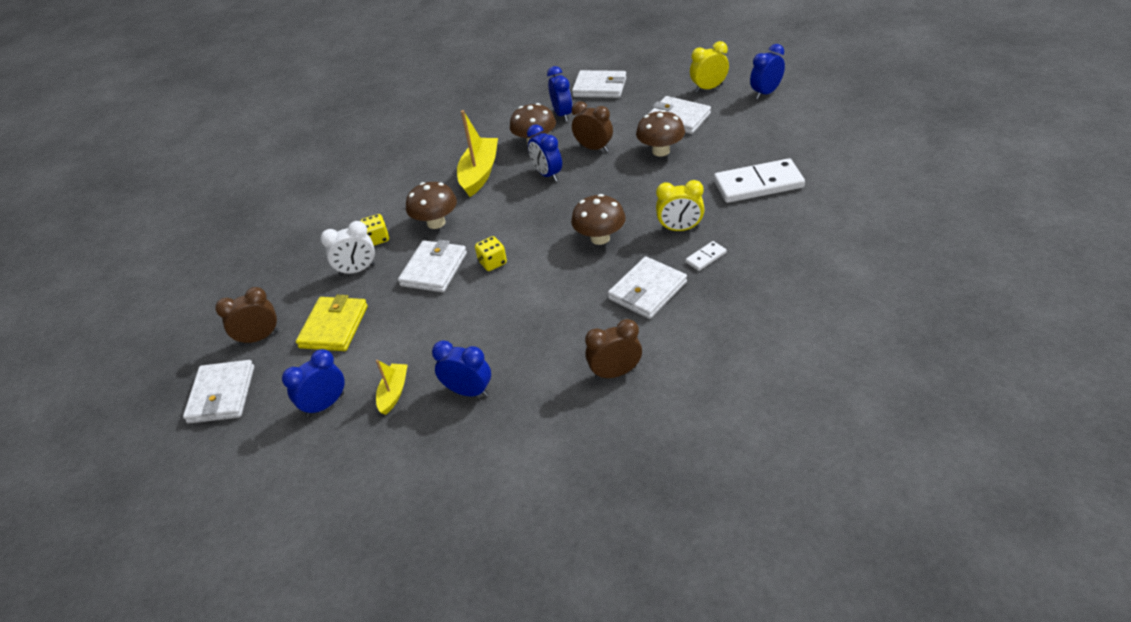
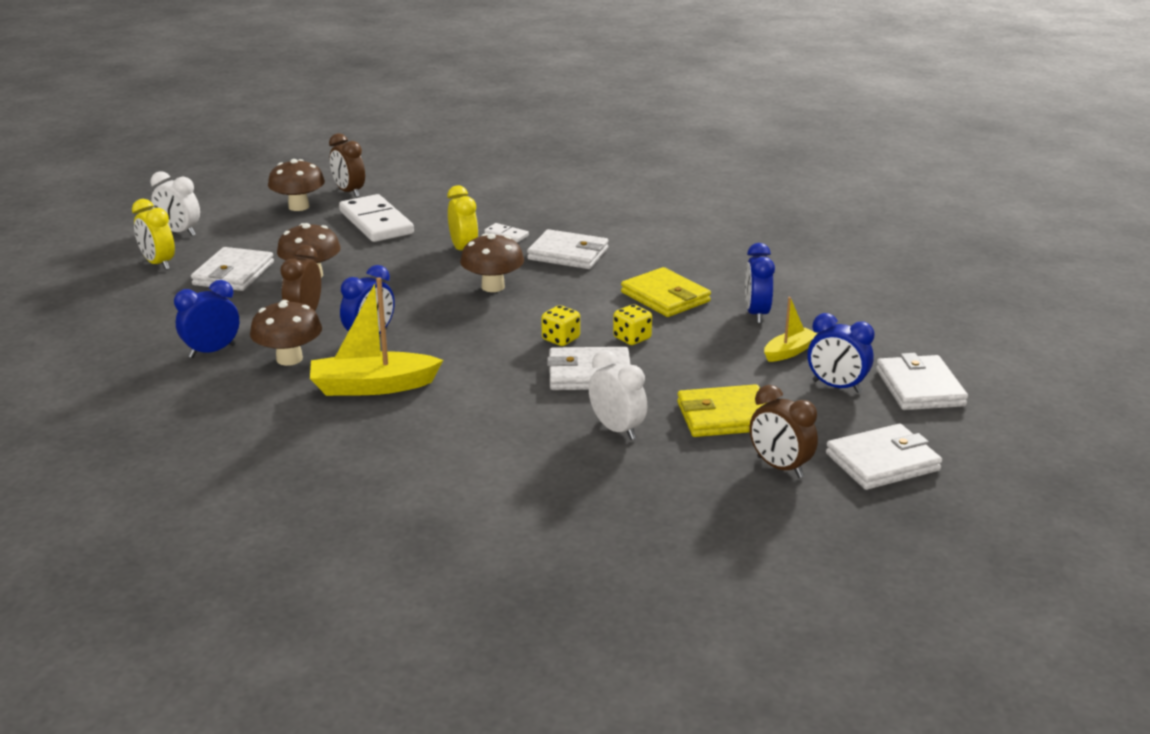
camera: 115 degrees left, 15 degrees down
(377, 239) = (546, 432): yellow dice -> yellow dice (632, 338)
(393, 393) = (789, 352): yellow boat -> yellow boat turned 150 degrees clockwise
(436, 223) = (496, 394): brown mushroom -> brown mushroom (299, 207)
(531, 337) = (665, 297): none -> yellow wallet
(599, 87) = (135, 335): white wallet -> white wallet (919, 388)
(615, 373) = (684, 254): brown clock -> brown clock (349, 192)
(766, 93) = (179, 232): blue clock -> white clock

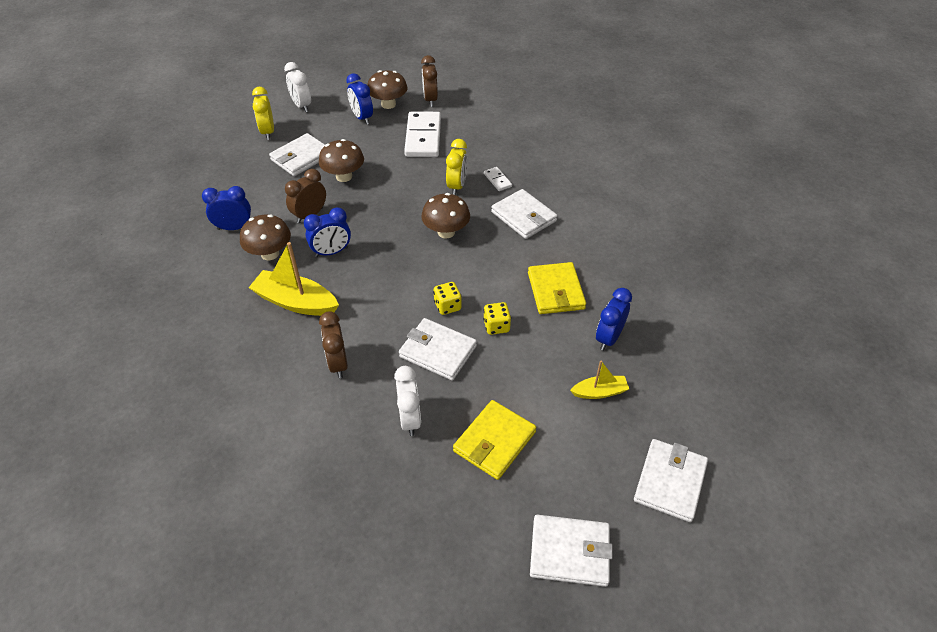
camera: 30 degrees right, 20 degrees up
(725, 416) = (494, 441): yellow wallet -> yellow wallet turned 75 degrees counterclockwise
(780, 467) = (489, 517): brown clock -> brown clock (338, 363)
(836, 387) = (604, 448): blue clock -> blue clock (362, 118)

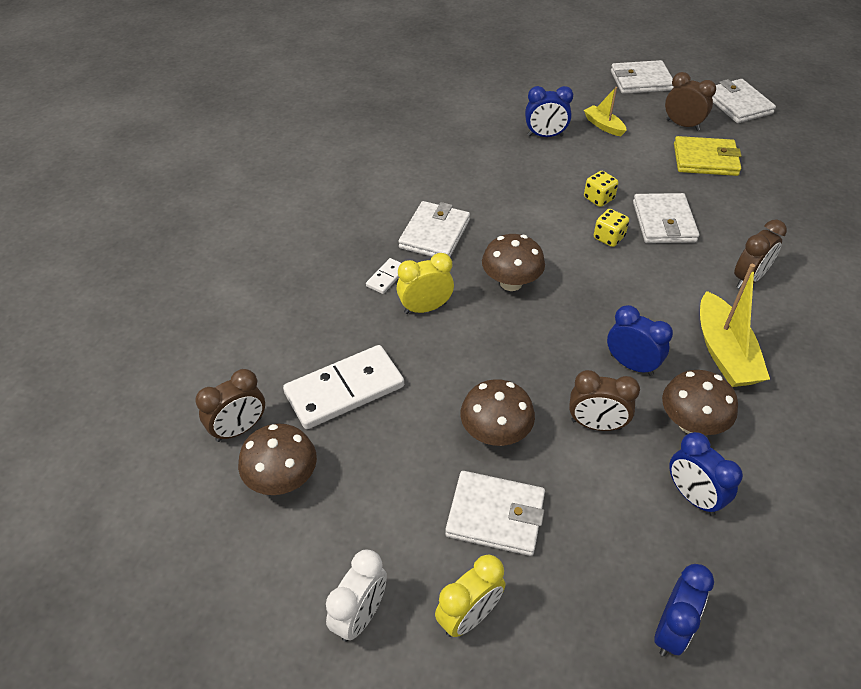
camera: 120 degrees left, 0 degrees up
(362, 118) = (341, 495): blue clock -> blue clock (671, 630)
(410, 419) = (742, 209): white clock -> none
(555, 291) = (521, 179): yellow wallet -> none
(562, 463) = (682, 125): none -> brown clock

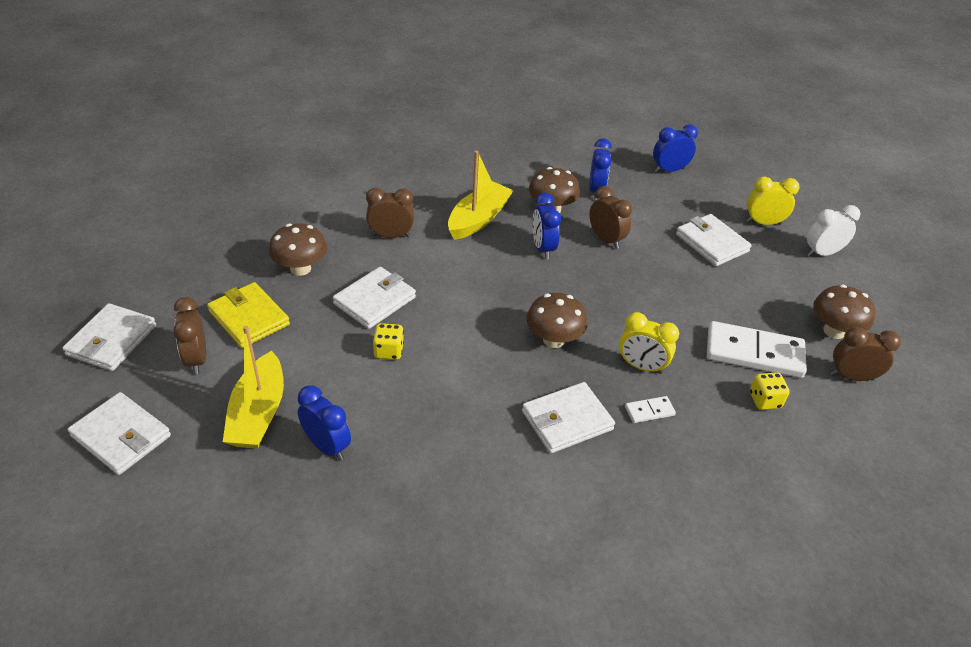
camera: 140 degrees left, 5 degrees down
(495, 433) = (672, 271): brown mushroom -> brown mushroom (300, 268)
(603, 126) = (258, 413): yellow boat -> yellow boat, size x1.79
(608, 238) = (433, 319): yellow dice -> yellow dice (764, 400)

